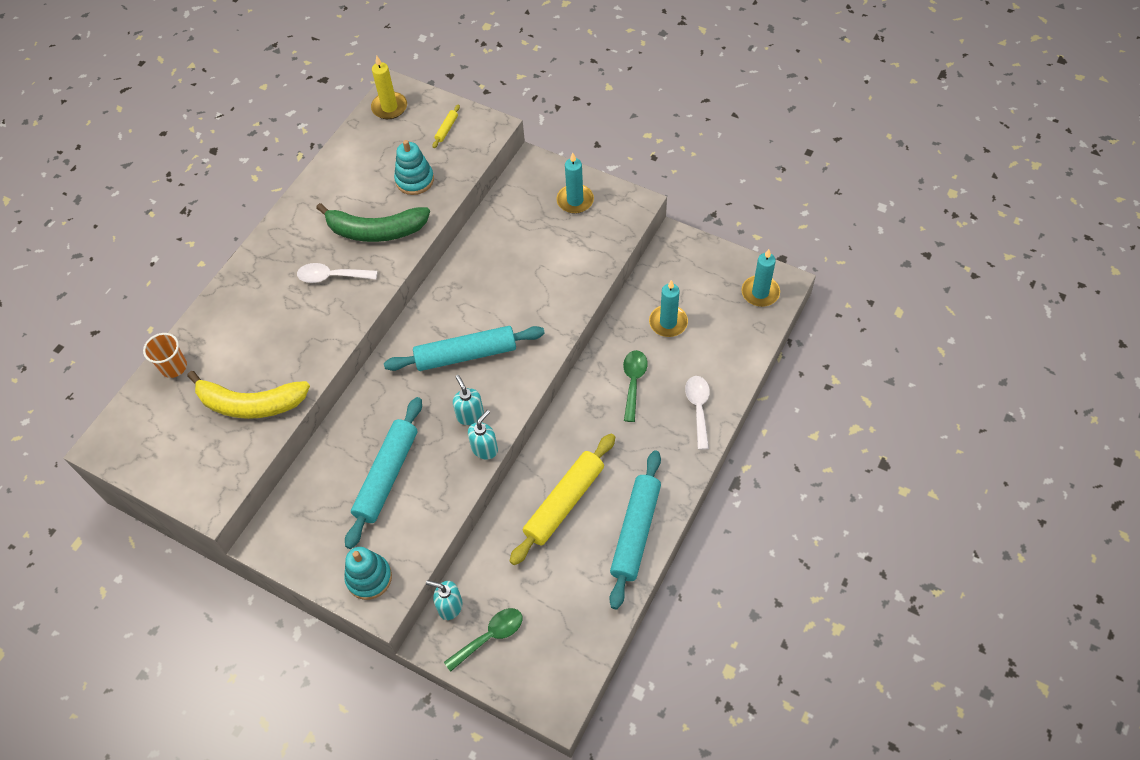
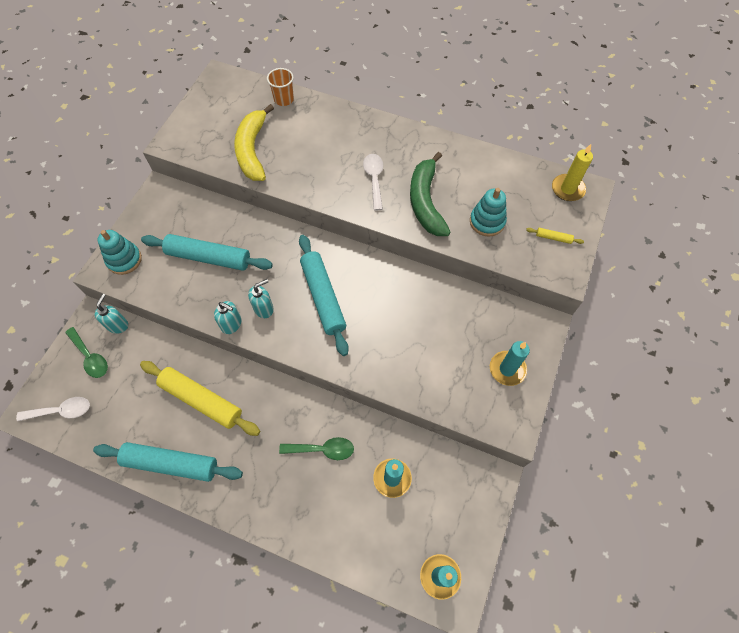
camera: 80 degrees right, 5 degrees up
(698, 408) = (296, 515): white spoon -> white spoon (61, 411)

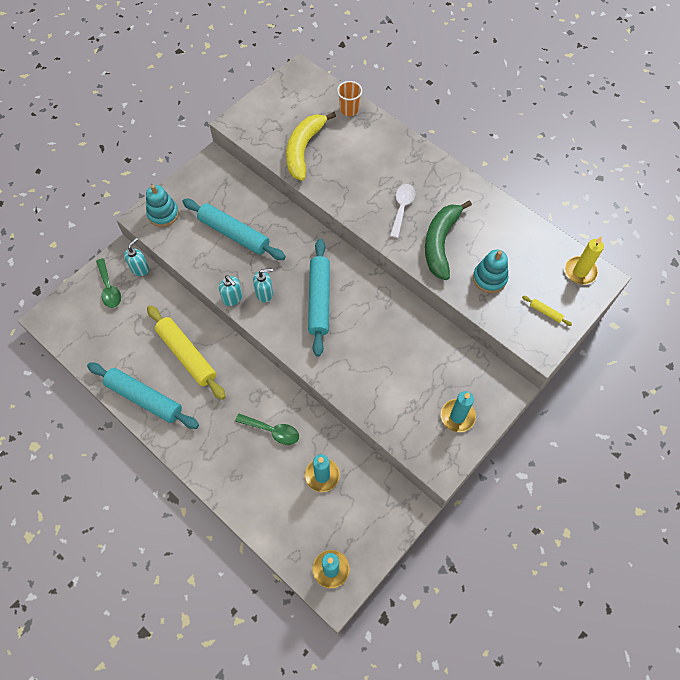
camera: 20 degrees right, 0 degrees up
(61, 411) = (72, 325): white spoon -> none

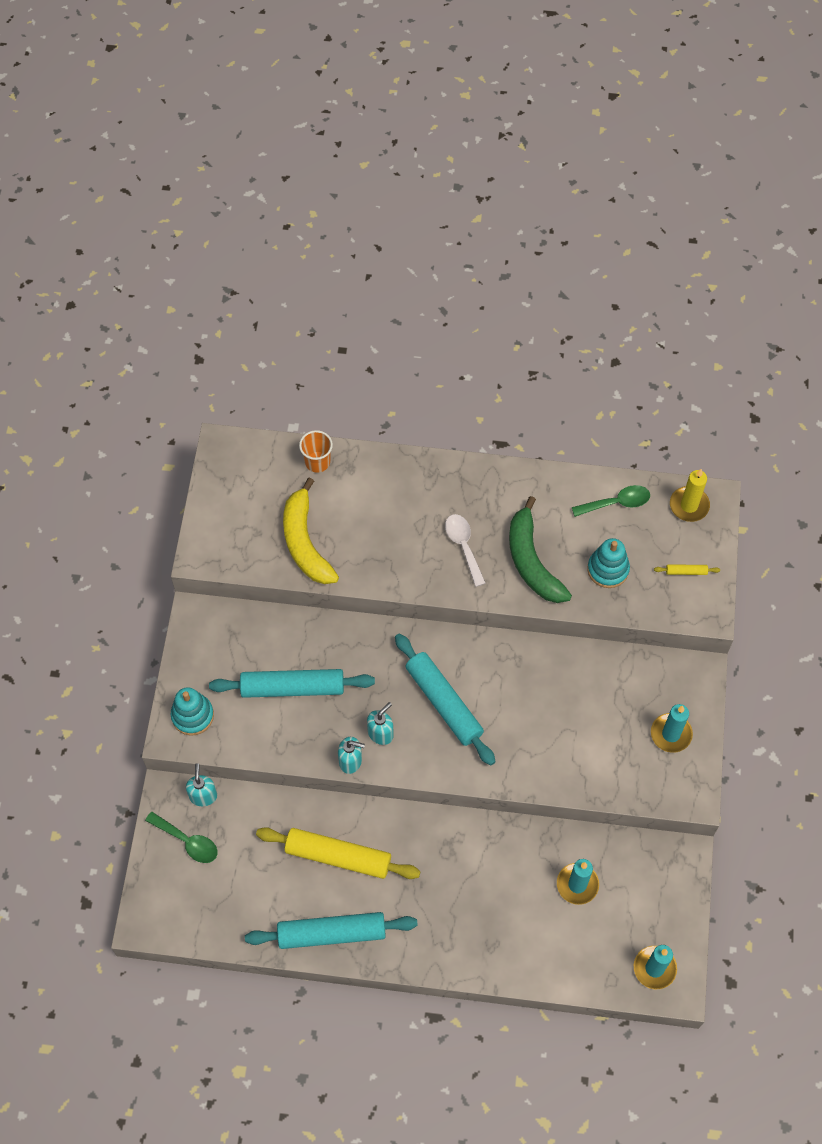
camera: 35 degrees left, 0 degrees up
(272, 431) = (492, 874): green spoon -> green spoon (616, 503)

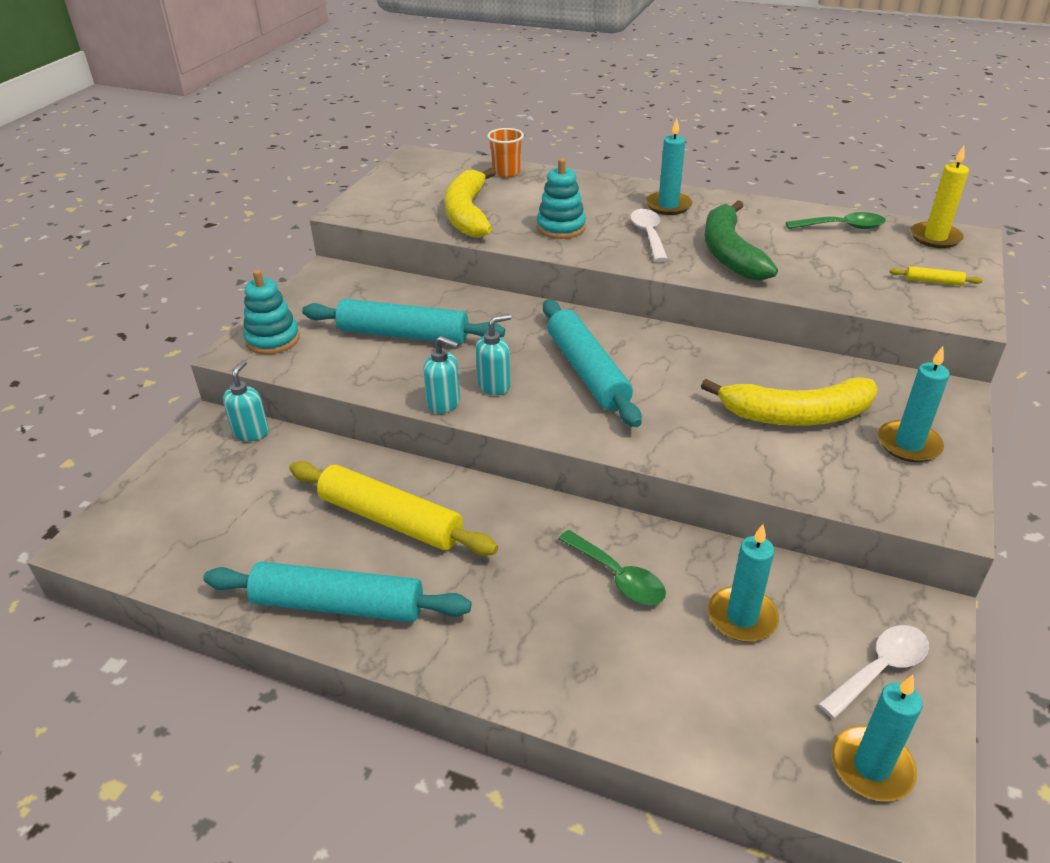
camera: 15 degrees right, 25 degrees down
(187, 841) = (203, 470): green spoon -> green spoon (617, 577)
(471, 495) = (668, 206): none -> turquoise candle
(596, 720) = (796, 415): none -> yellow banana
(608, 569) = (827, 269): turquoise stacking toy -> turquoise stacking toy (561, 228)
(658, 904) = (879, 669): none -> white spoon

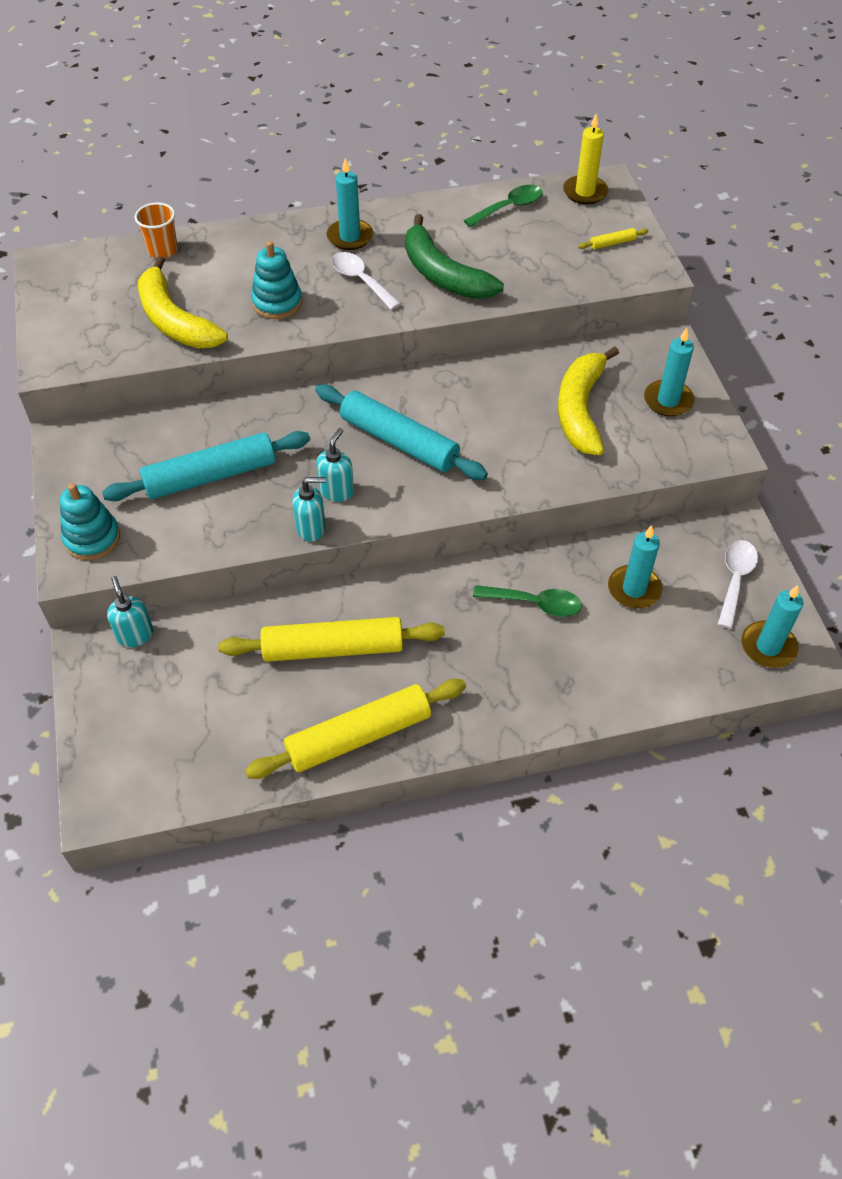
camera: 35 degrees left, 15 degrees up
(338, 605) = (358, 736): turquoise rolling pin -> yellow rolling pin
(796, 415) = (580, 410): yellow banana -> yellow banana turned 135 degrees clockwise

